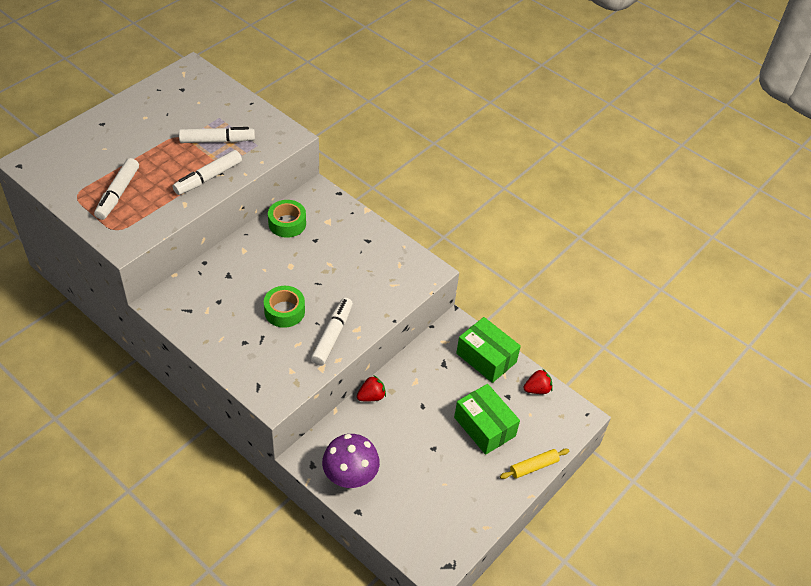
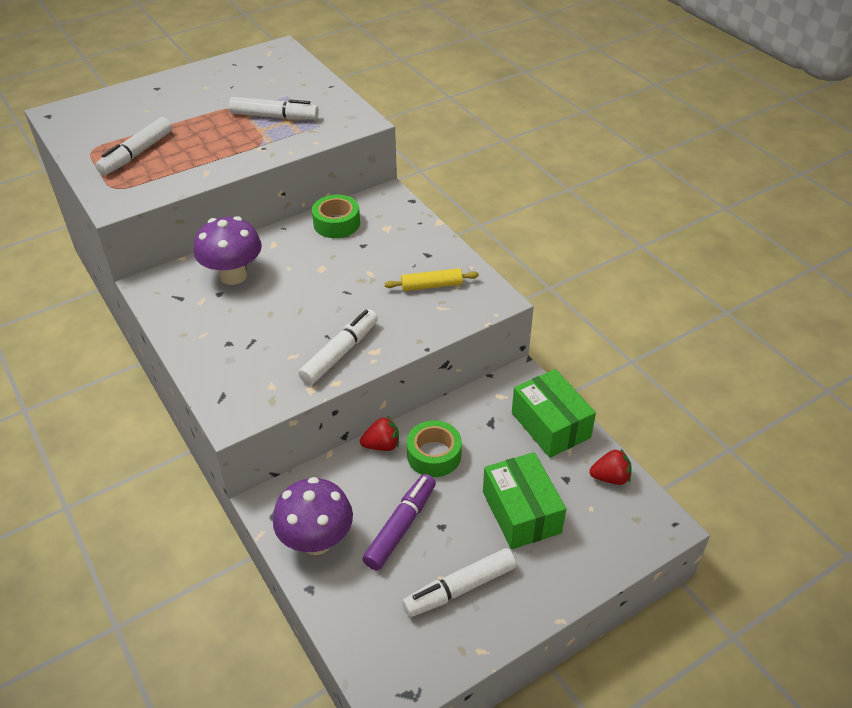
camera: 20 degrees right, 5 degrees down
(208, 178) = (246, 150): white marker -> white marker (460, 588)
(223, 284) = (233, 275): none -> purple mushroom
(284, 311) = (292, 316): green tape -> green tape (434, 455)
(405, 454) = (400, 527): none -> purple marker
(533, 467) = (576, 580): yellow rolling pin -> yellow rolling pin (431, 286)

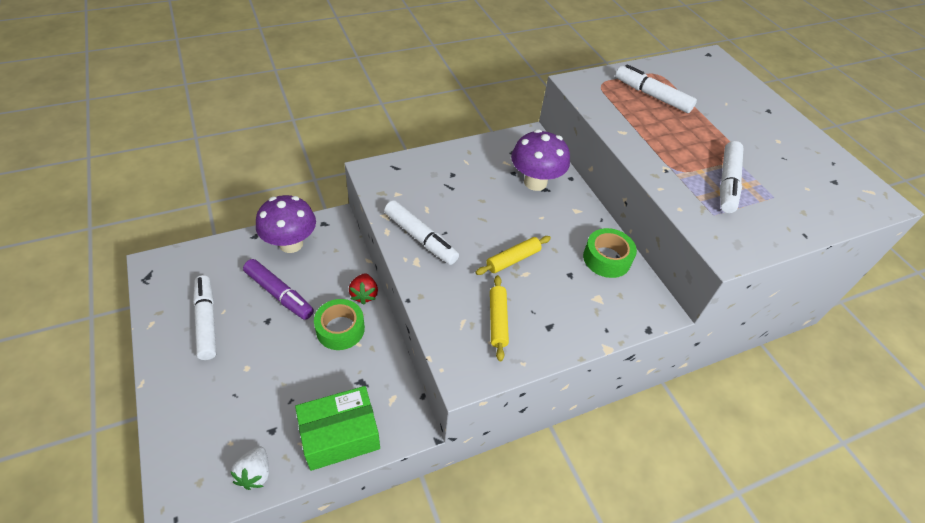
camera: 95 degrees right, 5 degrees up
(353, 282) = (513, 259): none -> yellow rolling pin
(521, 512) = (253, 382): green box -> none
(610, 477) = (255, 473): red strawberry -> white strawberry

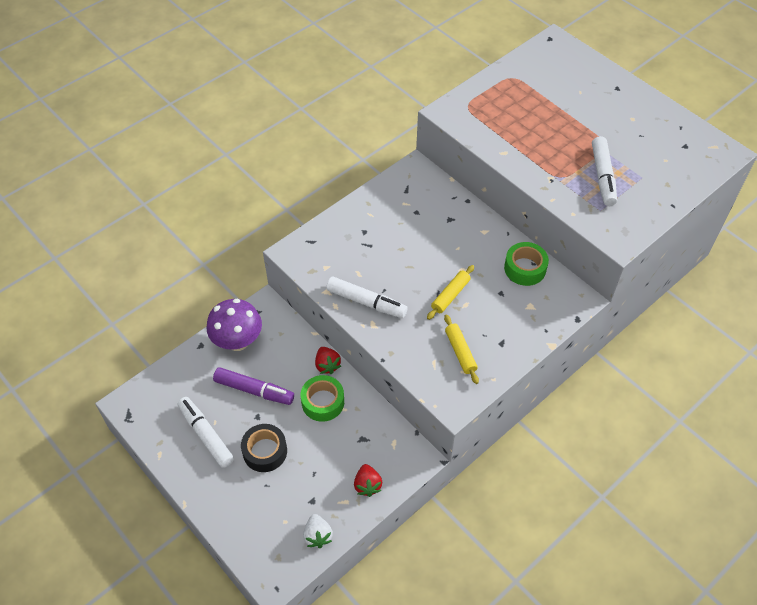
camera: 15 degrees left, 5 degrees up
(254, 358) = (265, 451): none -> black tape
(340, 435) = (367, 485): green box -> red strawberry
(535, 182) = (439, 215): purple mushroom -> none
(652, 96) = (515, 105): white marker -> none

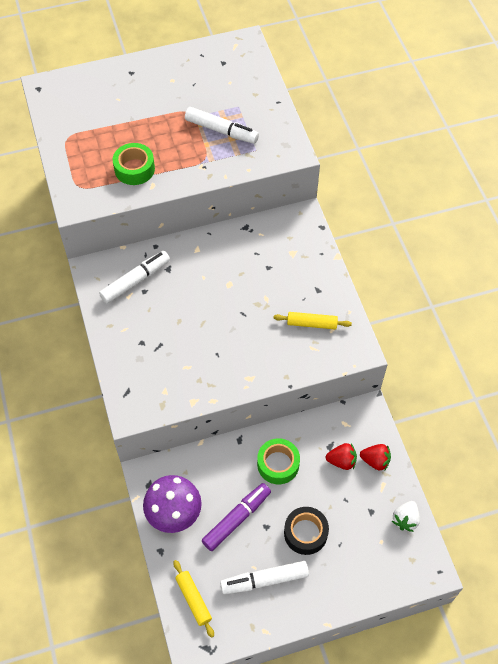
camera: 65 degrees left, 5 degrees up
(317, 535) = (405, 519): white strawberry -> white strawberry turned 105 degrees clockwise
(327, 365) = (241, 445): red strawberry -> red strawberry (341, 461)
(366, 302) = (222, 373): white marker -> white marker (135, 281)
(450, 295) = (251, 305): yellow rolling pin -> yellow rolling pin (193, 599)
(525, 268) = (253, 238): green tape -> green tape (134, 169)

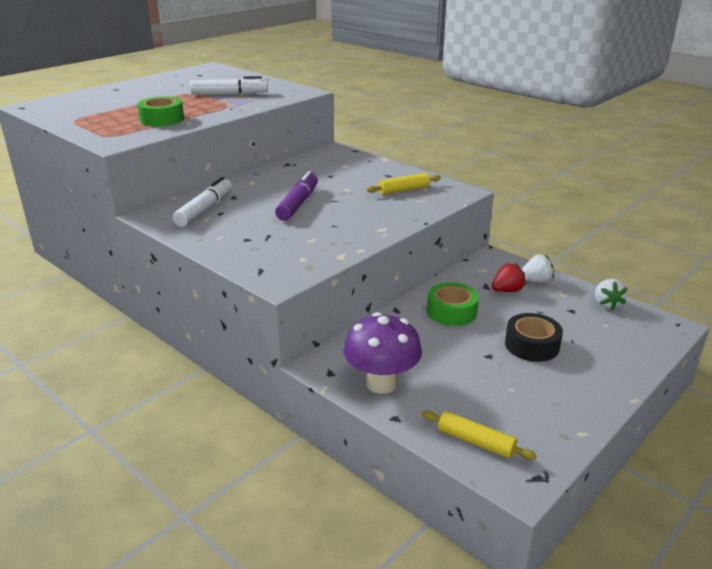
camera: 30 degrees left, 30 degrees down
(236, 519) = (453, 361): purple marker -> purple marker (298, 204)
(265, 580) = (533, 393): white marker -> none
(375, 461) = (535, 281): red strawberry -> white strawberry

